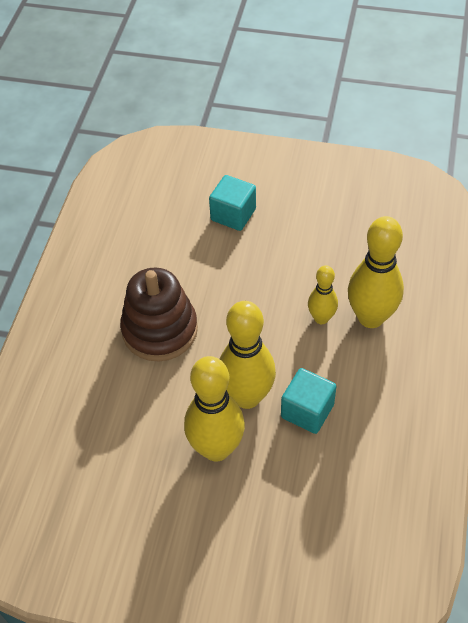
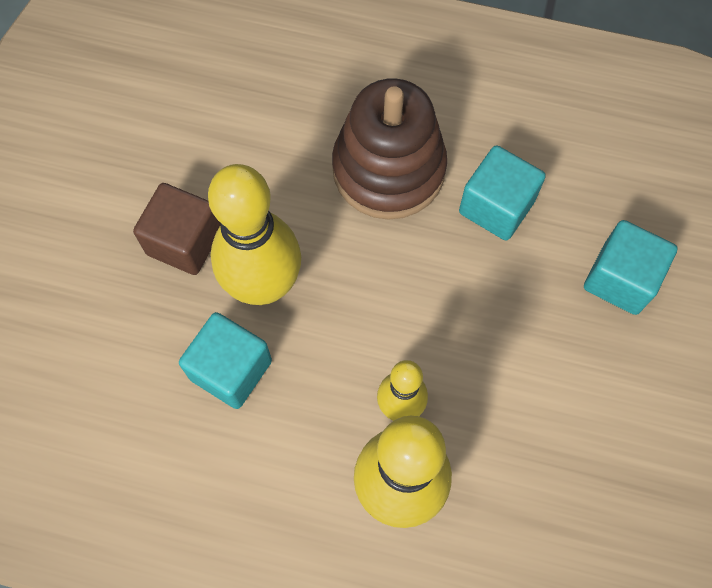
camera: 90 degrees right, 15 degrees up
(187, 272) = (496, 206): none -> turquoise cube
(216, 448) = (184, 241): yellow bowling pin -> brown cube

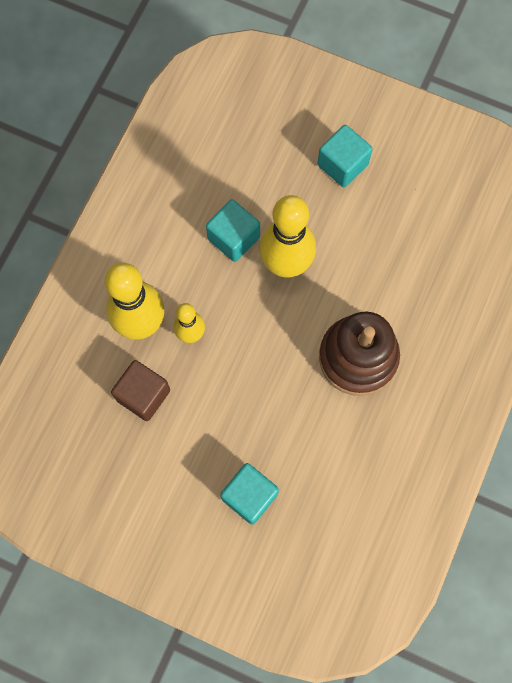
camera: 100 degrees right, 5 degrees up
(184, 241) = (325, 220): brown cube -> brown cube (143, 395)
(496, 206) = (318, 424): turquoise cube -> turquoise cube (342, 165)

